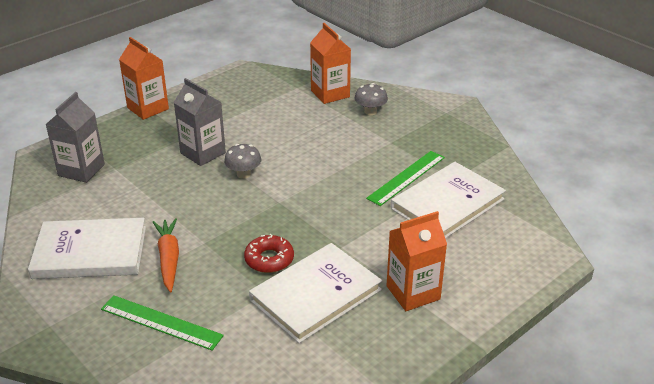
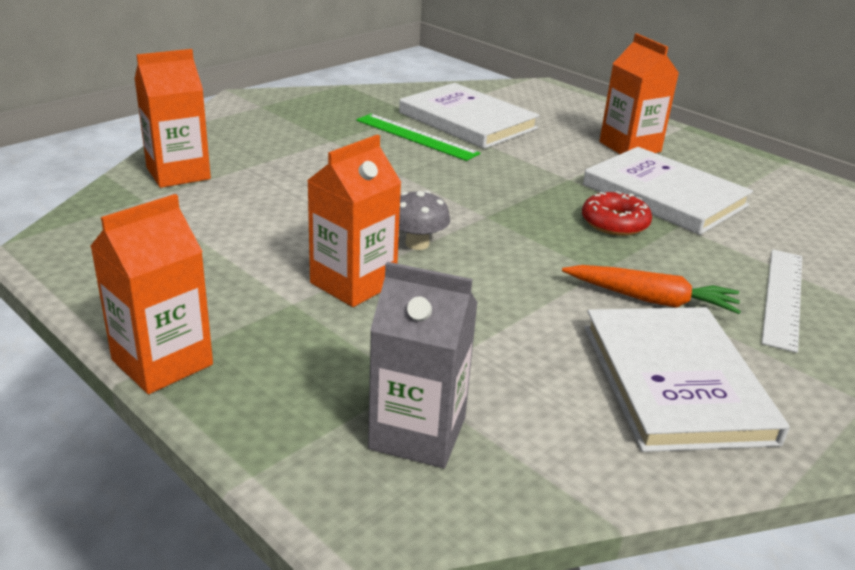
camera: 95 degrees left, 5 degrees down
(161, 322) = (783, 297): green ruler -> white ruler
(169, 258) = (651, 300): orange carrot -> orange carrot turned 150 degrees counterclockwise
(203, 153) = (353, 283): grey carton -> orange carton
(370, 111) = (245, 148): grey mushroom -> none

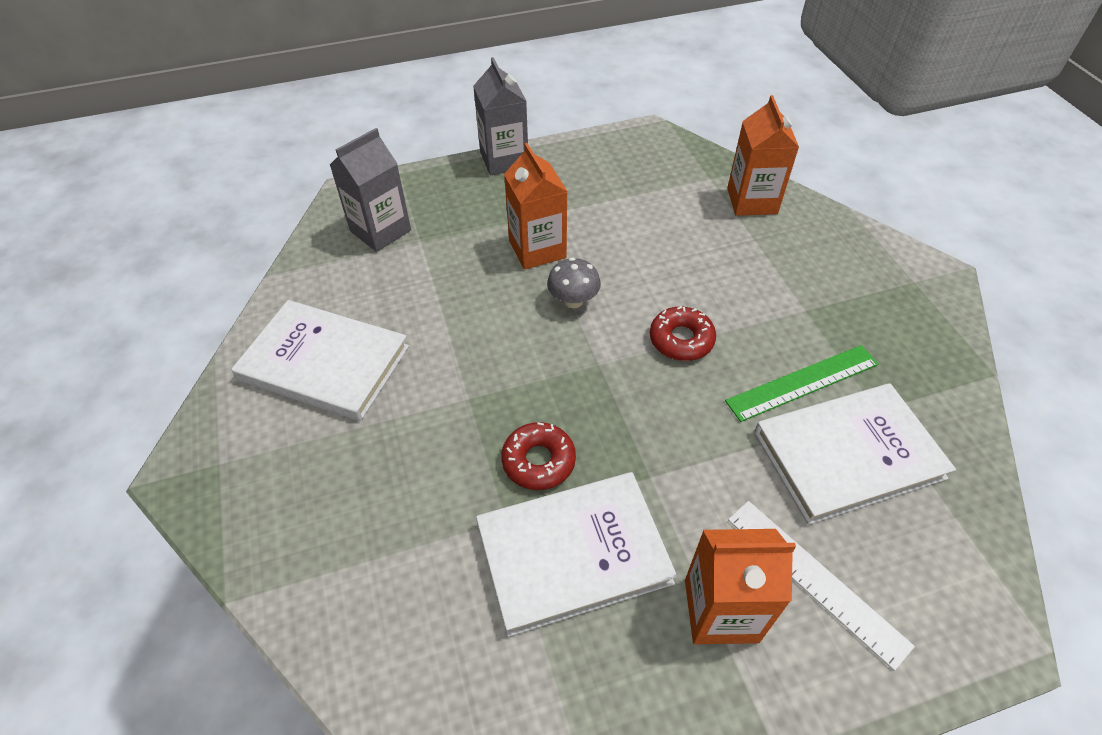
camera: 120 degrees right, 20 degrees up
(162, 362) = (504, 160): orange carton -> grey carton
(417, 184) = (681, 340): none -> red donut
(651, 300) = (411, 409): orange carrot -> none
(783, 297) = (347, 515): white ruler -> white ruler (815, 580)

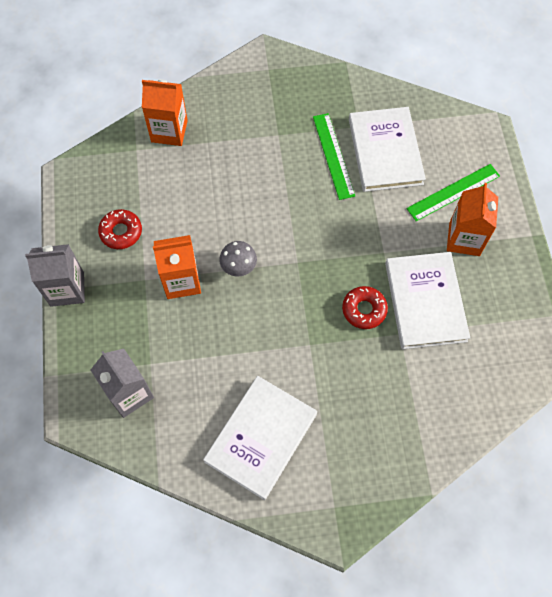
camera: 80 degrees left, 15 degrees up
(681, 340) = (287, 210): red donut -> red donut (121, 232)
(815, 580) = (453, 192): white ruler -> green ruler

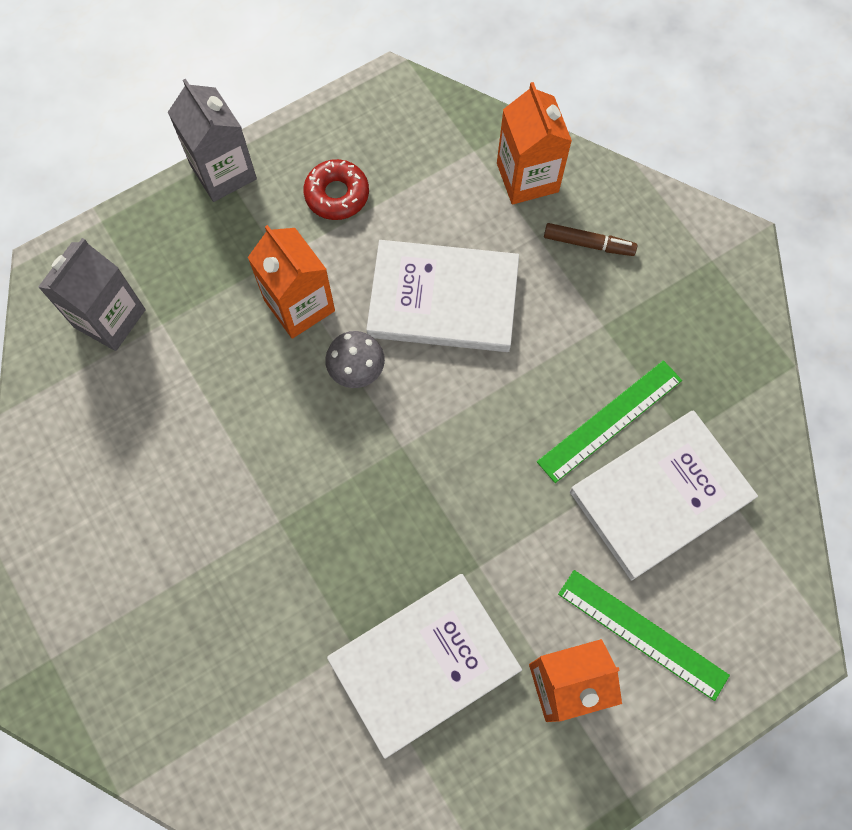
camera: 65 degrees right, 5 degrees up
(226, 120) = (588, 243): none -> brown marker
(261, 438) = (113, 515): white book -> white book (443, 299)
(364, 310) = (368, 576): red donut -> none

